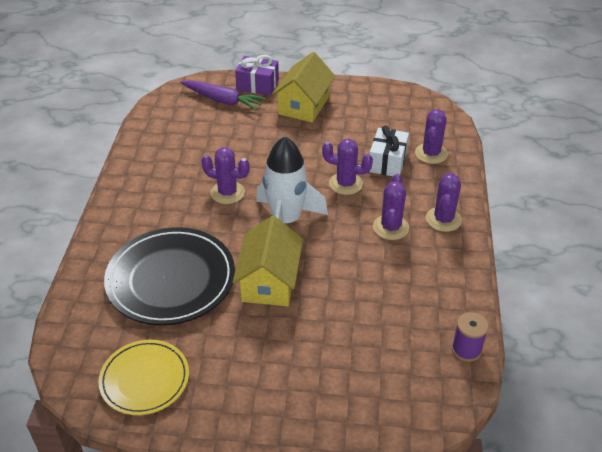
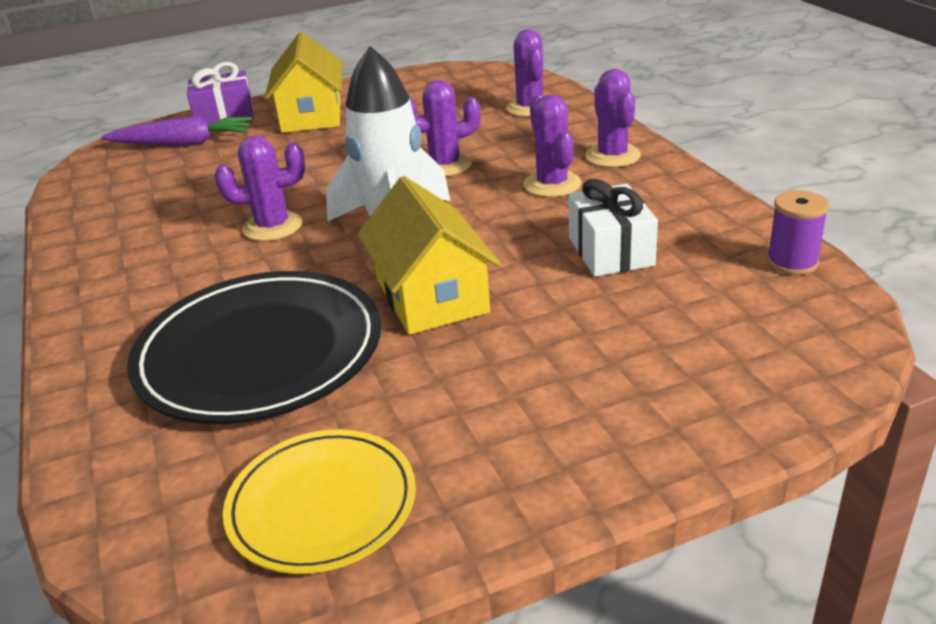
camera: 25 degrees left, 10 degrees down
(387, 162) = (481, 130): white gift -> white gift (610, 251)

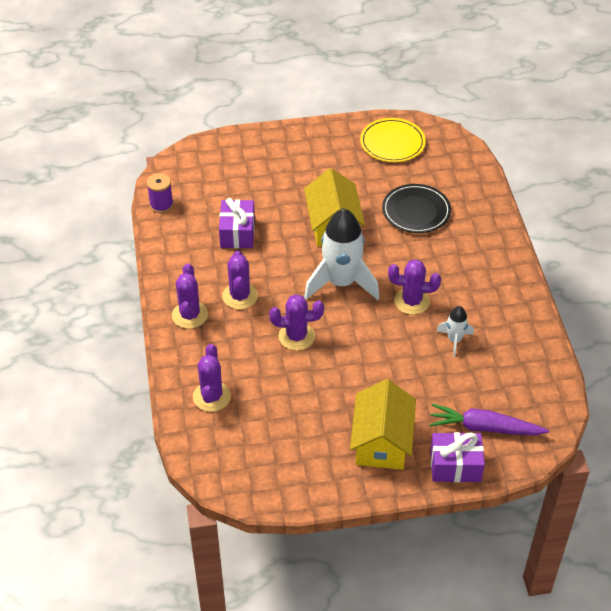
camera: 170 degrees left, 15 degrees up
(208, 201) = (454, 340): none -> white rocket
(260, 353) = (416, 211): black plate -> black plate, size x0.62
(610, 251) = (237, 233): white gift -> purple gift

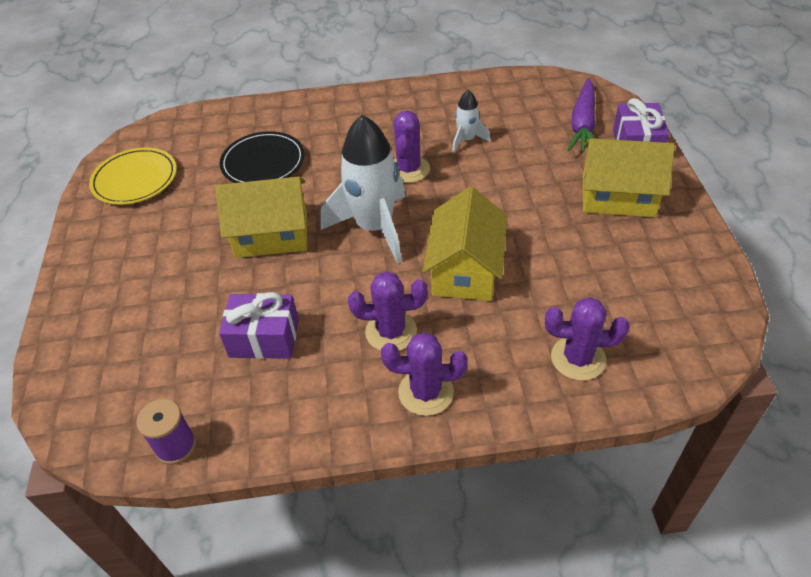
camera: 85 degrees left, 0 degrees up
(296, 336) = (465, 270): purple cactus -> yellow house

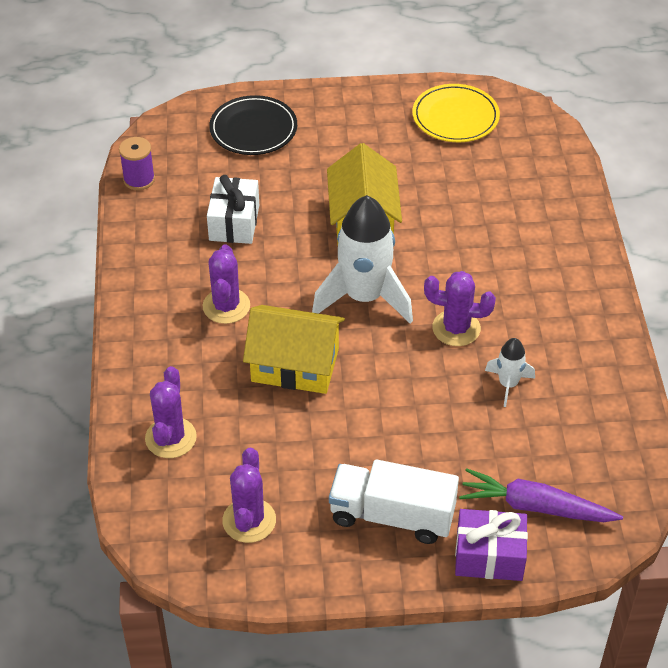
camera: 90 degrees right, 0 degrees up
(263, 162) = (476, 209): black plate -> black plate (253, 129)
(264, 338) = (234, 223): purple gift -> white gift
(426, 392) = (156, 327): purple cactus -> purple cactus (249, 520)
(618, 197) = (392, 516): yellow house -> white truck

